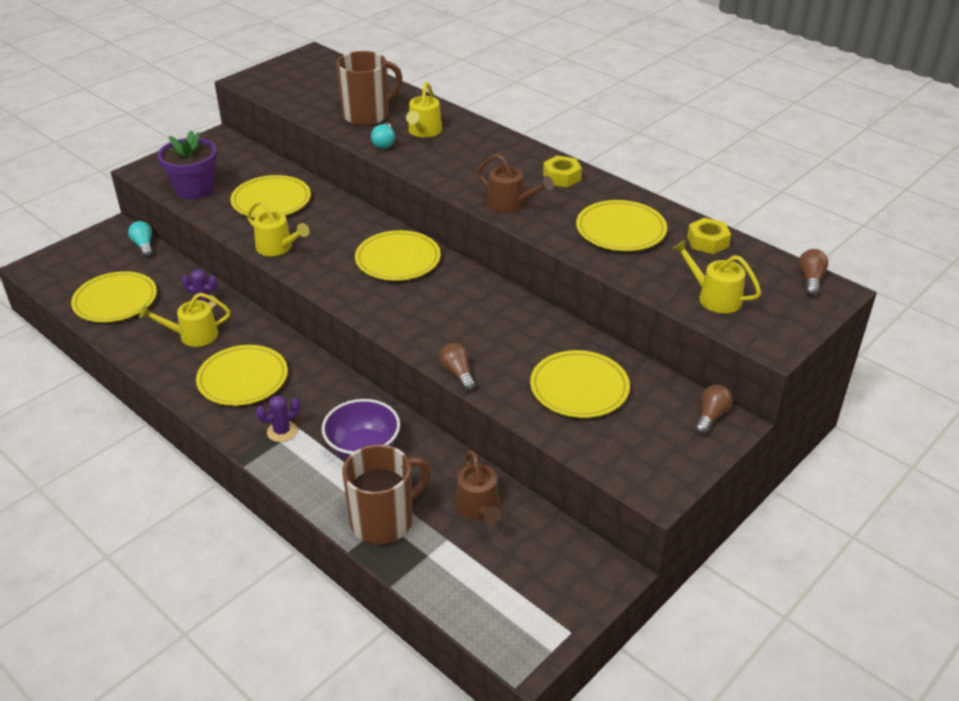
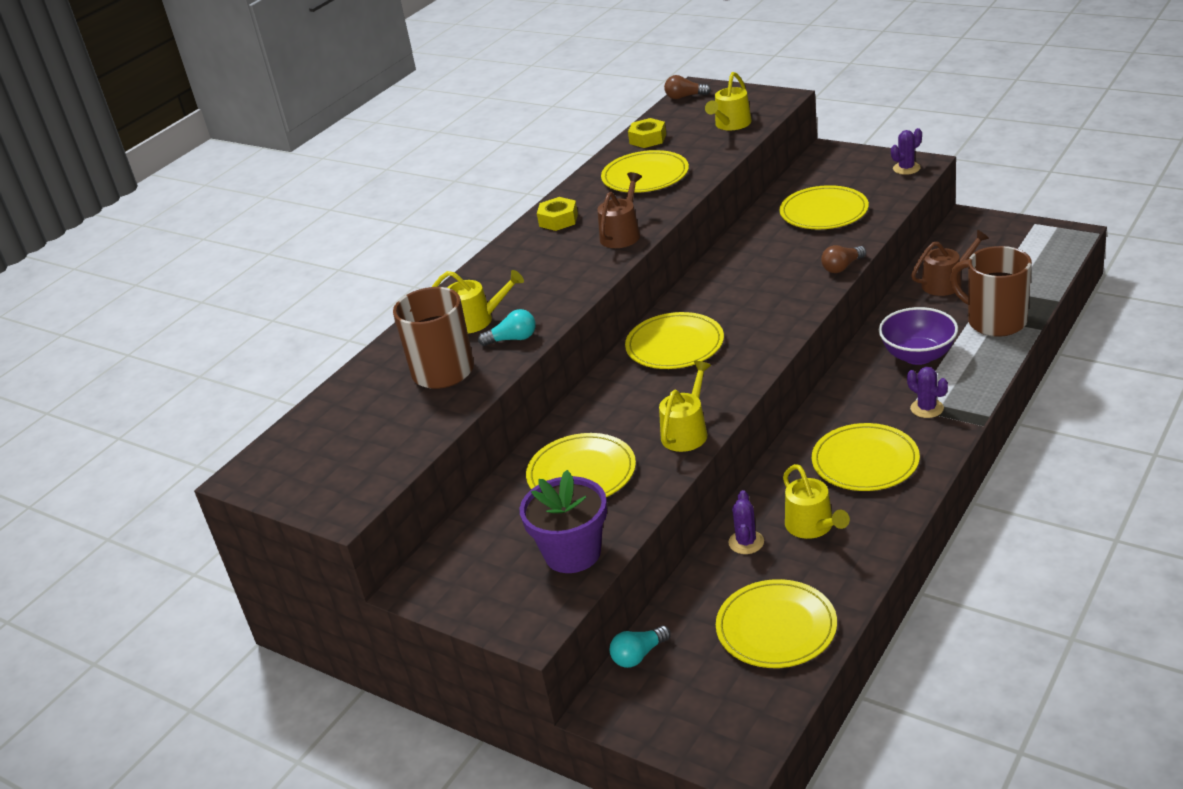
camera: 95 degrees left, 5 degrees down
(651, 476) = (906, 168): none -> purple cactus
(711, 416) = (823, 158): brown light bulb -> none

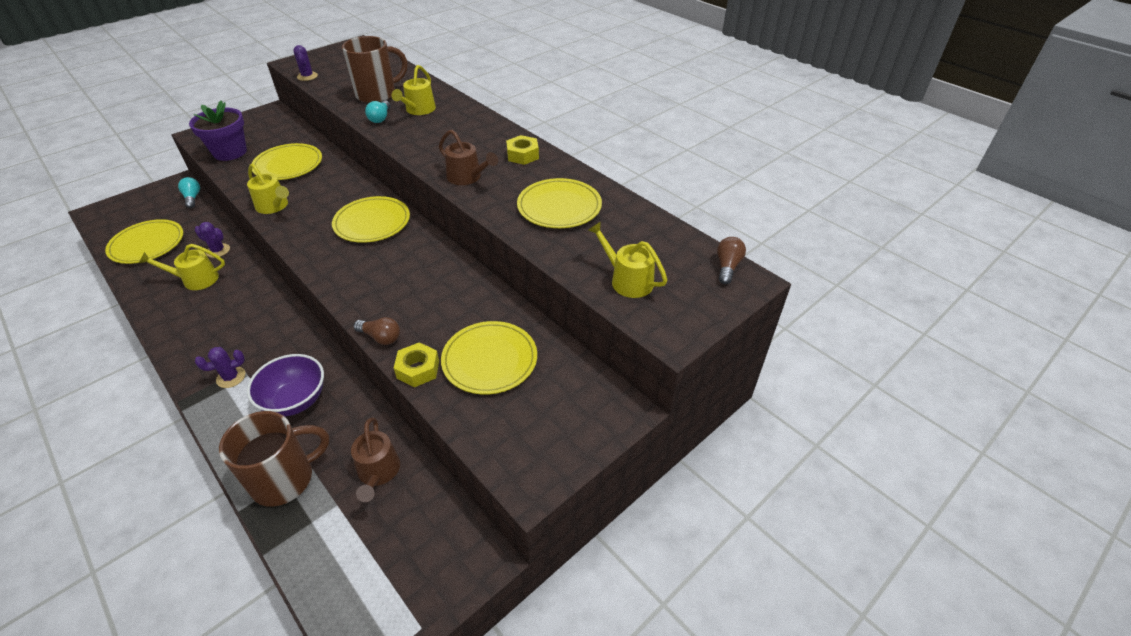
camera: 100 degrees right, 10 degrees up
(648, 139) = (637, 223): yellow nut -> yellow nut (418, 369)
(842, 267) = (381, 337): brown light bulb -> brown light bulb turned 135 degrees clockwise
(865, 461) = (219, 322): yellow plate -> none
(906, 168) = (529, 465): purple cactus -> purple cactus (307, 76)

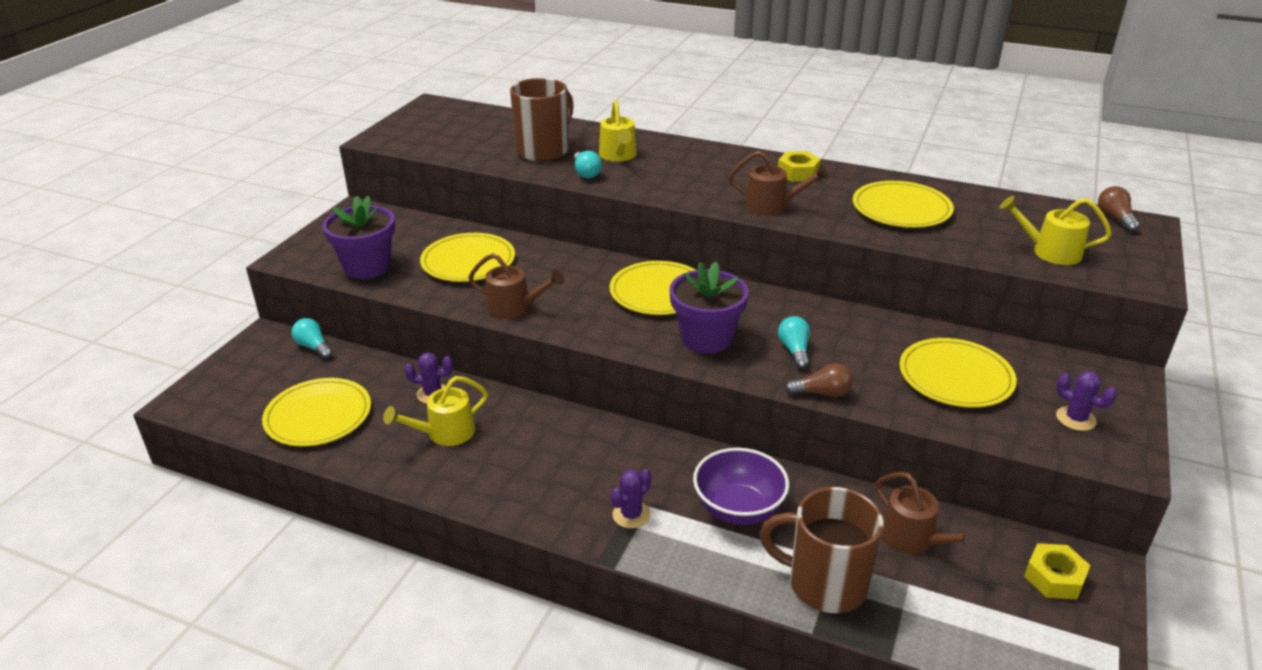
camera: 25 degrees left, 10 degrees down
(274, 206) = (514, 308): yellow watering can -> brown watering can
(285, 479) = (824, 584): brown mug -> brown mug turned 105 degrees counterclockwise
(307, 76) = (423, 150): purple cactus -> purple cactus (1075, 419)
(359, 267) = (706, 338): none -> purple flower pot
(403, 297) = (794, 351): none -> turquoise light bulb
(418, 369) = (899, 408): yellow nut -> yellow nut (1054, 578)

